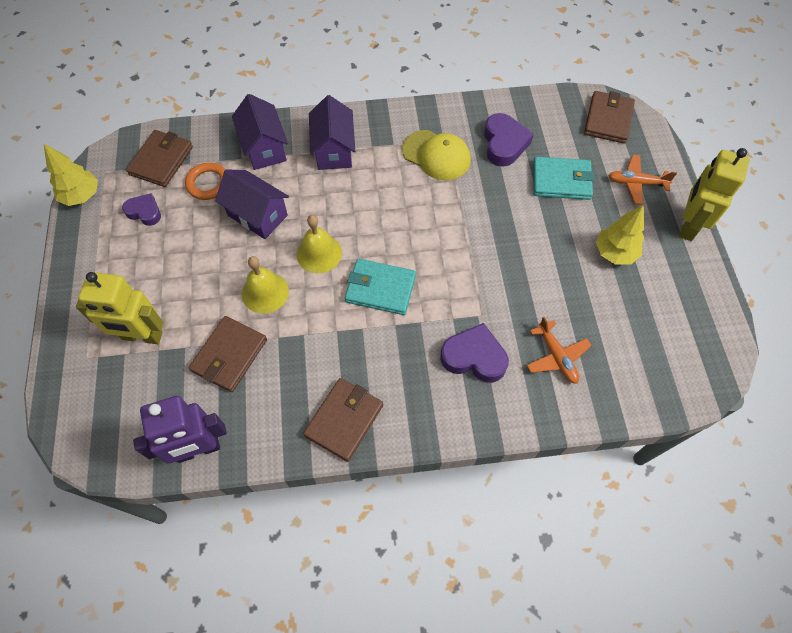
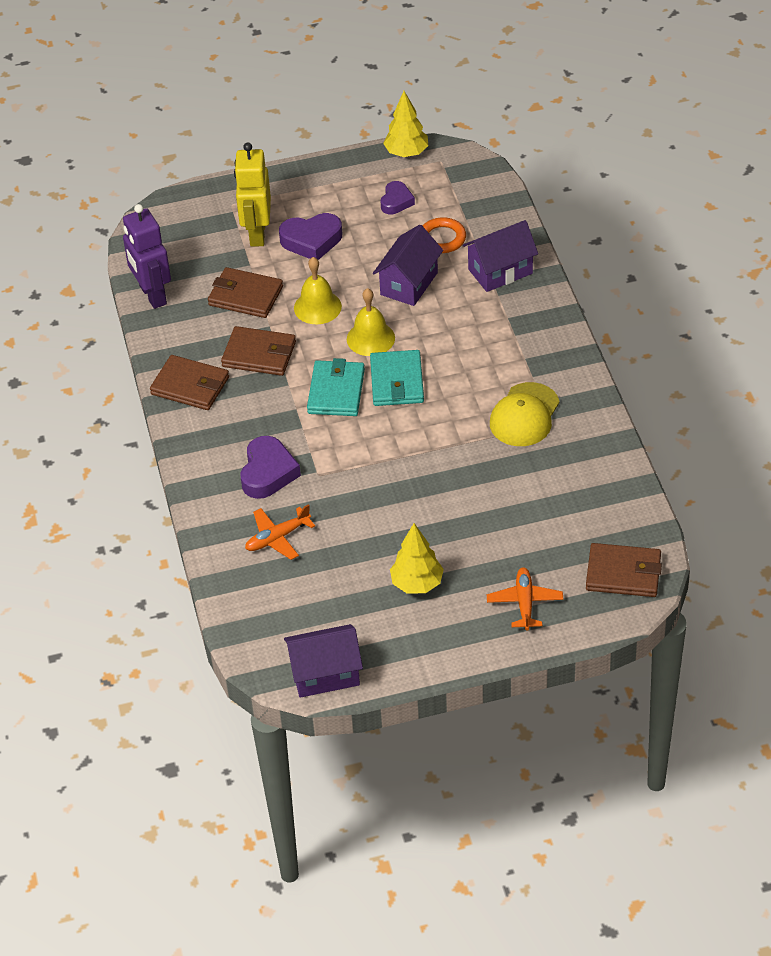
camera: 85 degrees right, 15 degrees down
(161, 161) = (464, 197): brown wallet -> brown wallet (259, 354)
(334, 150) = (511, 327): purple house -> purple house (325, 674)
(504, 144) = (557, 474): purple heart -> purple heart (311, 241)
(561, 181) = (512, 531): turquoise wallet -> turquoise wallet (396, 381)
(688, 225) = (470, 653): yellow robot -> none

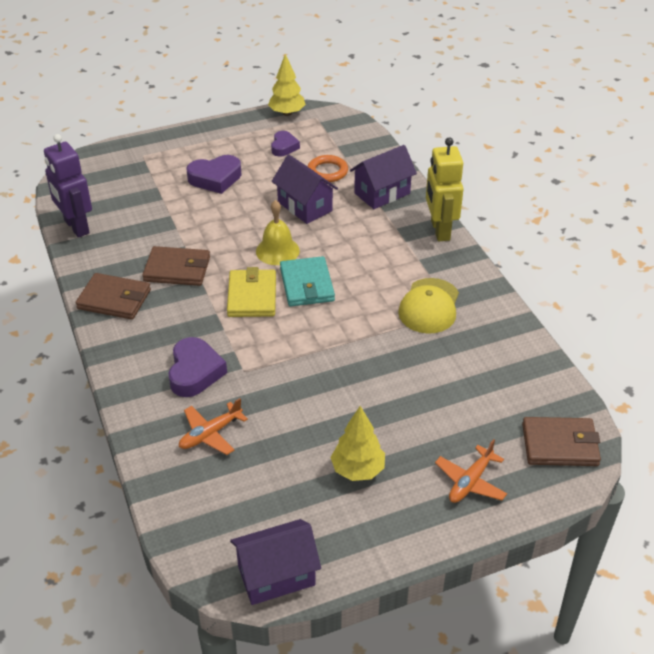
camera: 10 degrees left, 5 degrees down
(245, 296) = (161, 223): brown wallet -> none
(257, 234) = (167, 176): yellow robot -> yellow robot (439, 230)
(317, 307) = (226, 228): yellow bell -> none
(336, 391) = (252, 296): turquoise wallet -> yellow wallet
(409, 284) = (305, 206): purple house -> purple house turned 60 degrees counterclockwise
(525, 603) = (470, 482): orange plane -> orange plane turned 135 degrees counterclockwise

